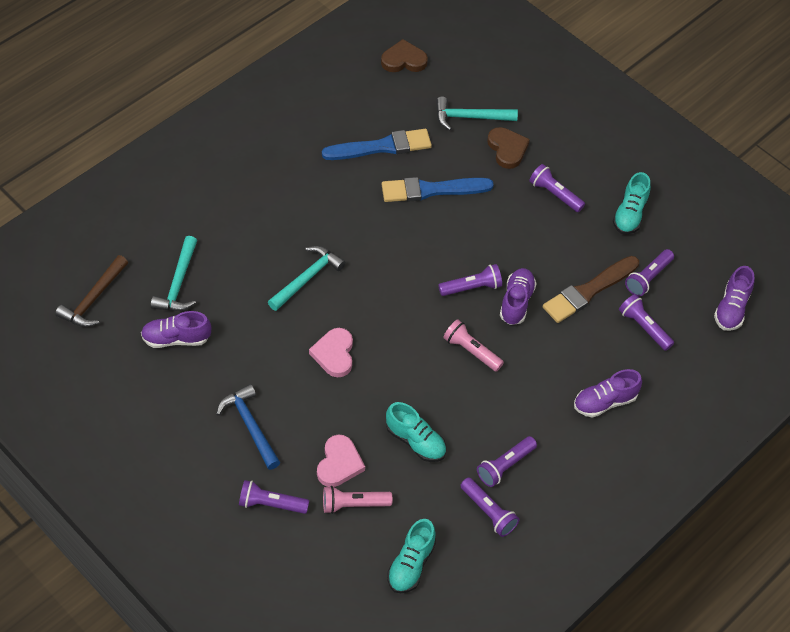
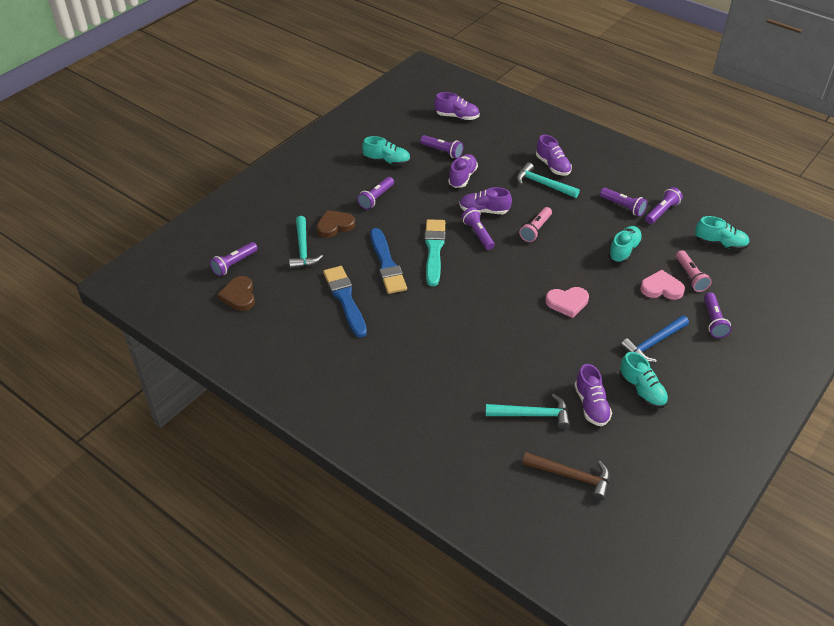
camera: 95 degrees left, 10 degrees down
(183, 392) = (642, 391): none -> turquoise shoe
(307, 278) = (499, 328): turquoise hammer -> turquoise hammer (543, 184)
(449, 238) = (434, 250): none -> turquoise brush
(588, 291) = (462, 177): brown brush -> purple shoe
(644, 327) = (485, 152): purple flashlight -> purple flashlight (234, 264)

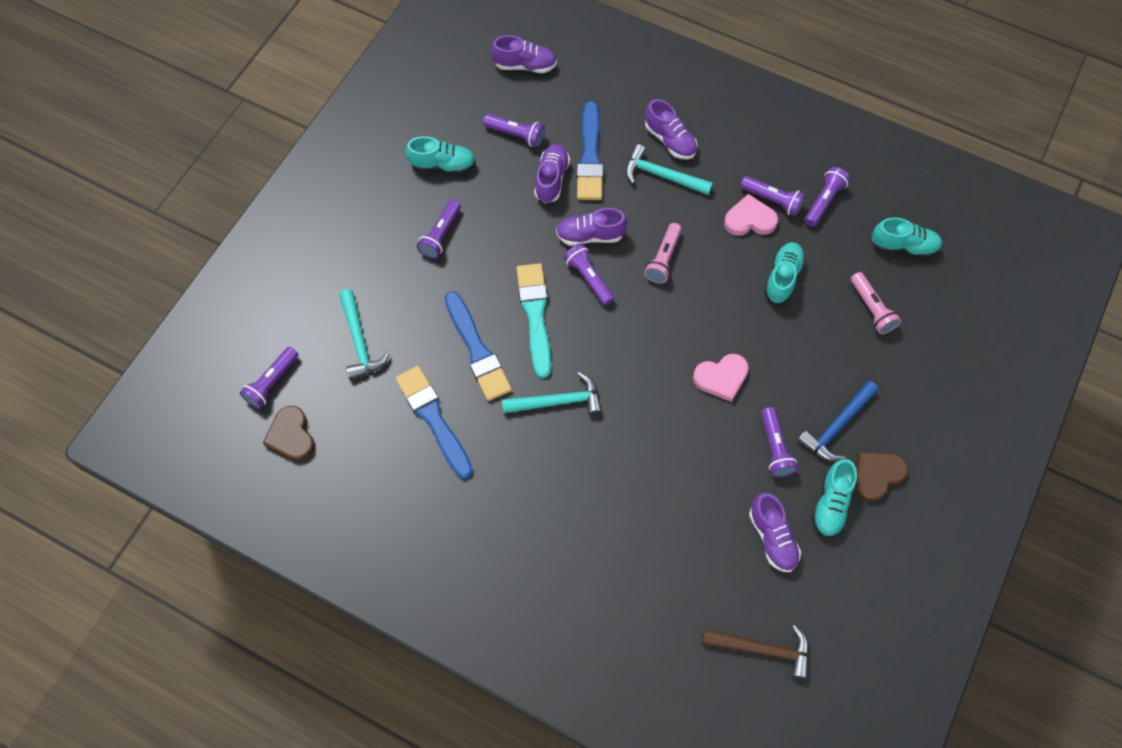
camera: 10 degrees left, 20 degrees up
(335, 225) = (394, 293): brown heart -> brown heart (876, 475)
(493, 168) = (590, 157): none -> blue brush
(532, 414) = (703, 564): turquoise hammer -> turquoise hammer (558, 401)
(642, 391) = (831, 504): turquoise shoe -> turquoise shoe turned 60 degrees clockwise
(661, 288) = (837, 334): pink heart -> pink heart (749, 219)
(713, 321) = (907, 378): purple flashlight -> purple flashlight (774, 448)

